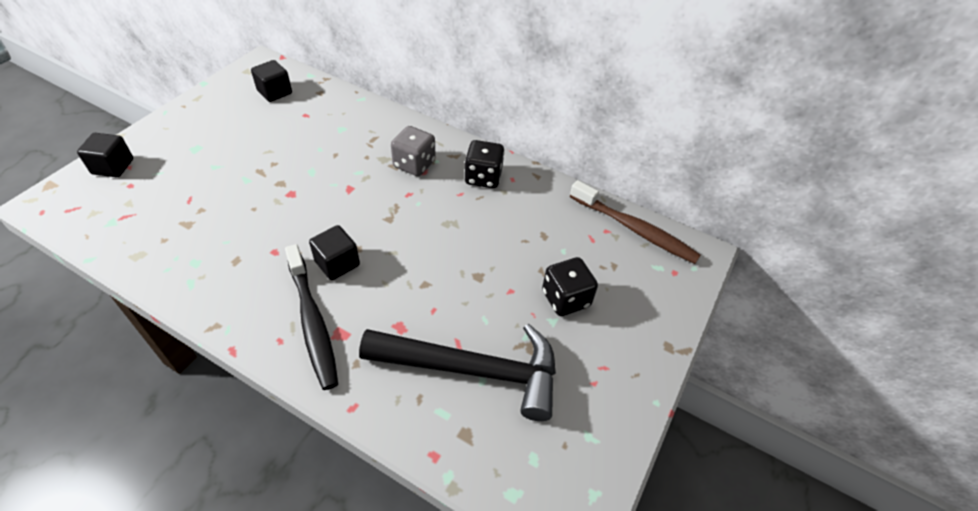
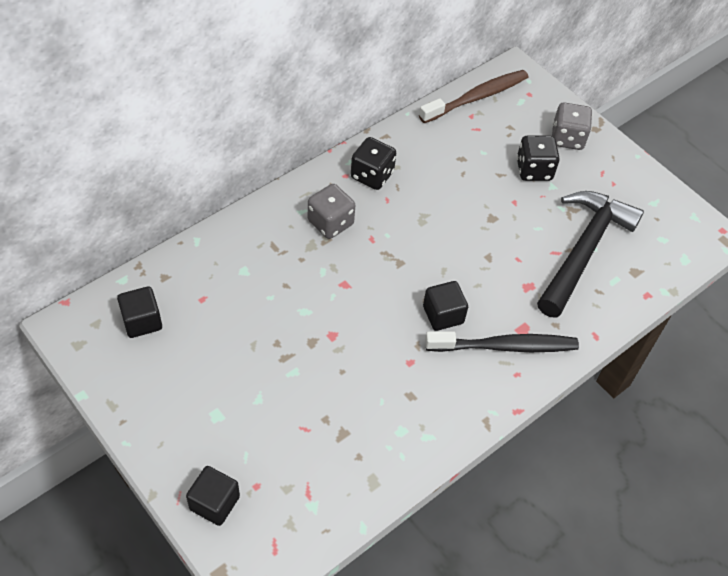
camera: 70 degrees left, 5 degrees up
(634, 321) = (567, 138): none -> grey dice

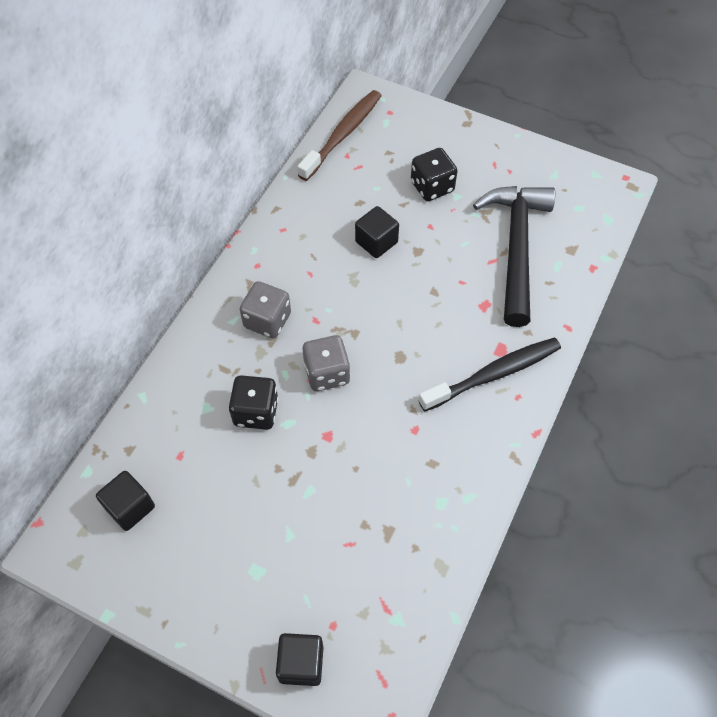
camera: 20 degrees left, 5 degrees up
(372, 175) = (283, 254): black dice -> black dice (256, 412)
(443, 315) = (421, 368): black cube -> black cube (376, 242)
(567, 138) = (446, 143): grey dice -> grey dice (327, 373)

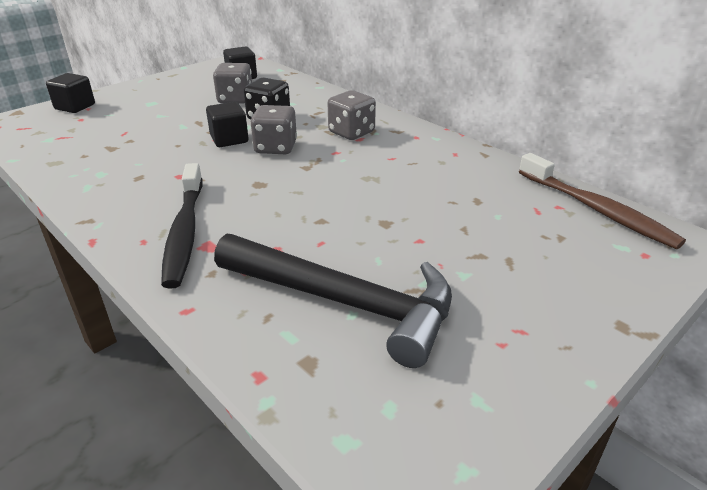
camera: 110 degrees right, 25 degrees down
(213, 474) = (235, 99): none -> grey dice
(376, 242) = (412, 199): black cube -> black cube (229, 139)
(432, 187) = (487, 257): black dice -> none

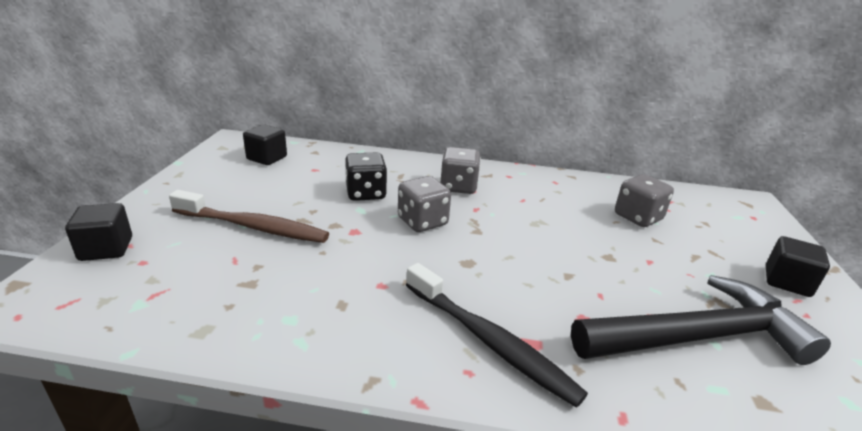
camera: 40 degrees left, 5 degrees down
(229, 139) = (366, 228): black cube -> black cube (787, 282)
(235, 99) = (301, 184): grey dice -> grey dice (638, 217)
(596, 209) = (689, 196): brown toothbrush -> brown toothbrush (253, 227)

